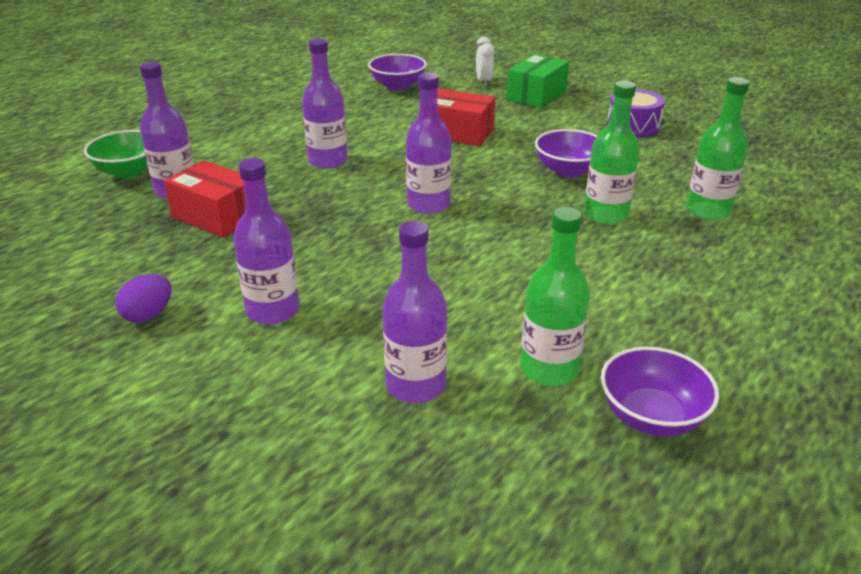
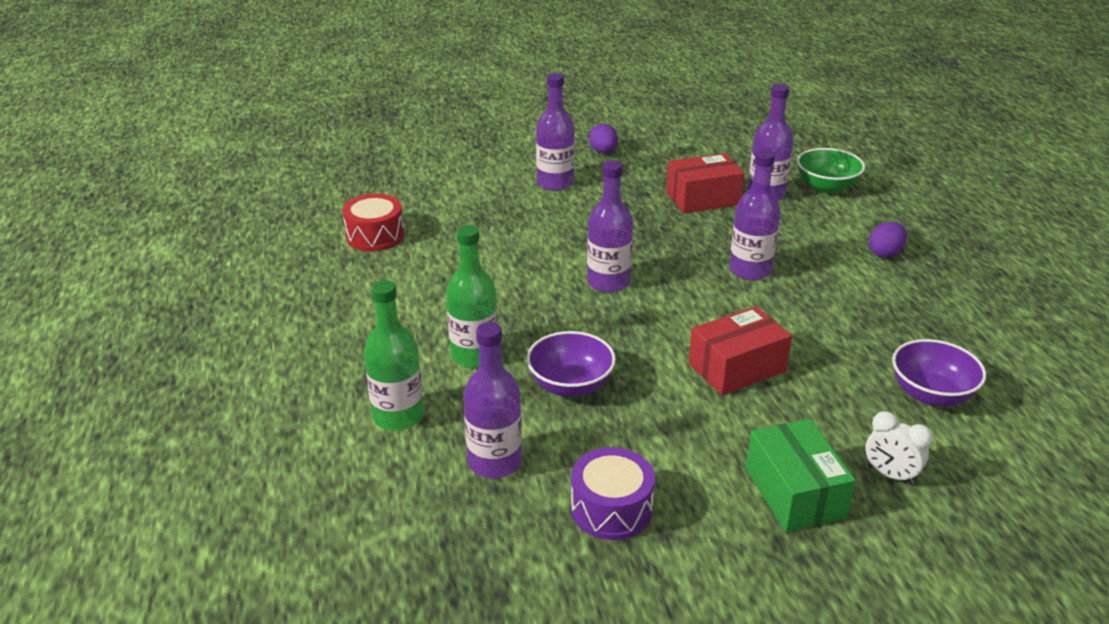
camera: 130 degrees right, 0 degrees up
(236, 127) = (885, 253): none -> purple egg
(415, 385) = (429, 196): purple bottle -> purple bottle (494, 462)
(549, 369) = (375, 236): green bottle -> red drum
(651, 417) = (298, 244): purple bowl -> none

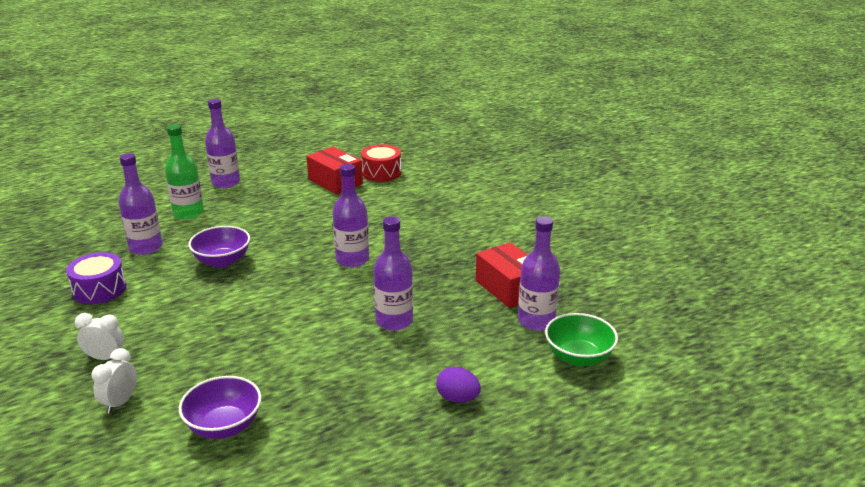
camera: 75 degrees right, 5 degrees down
(474, 355) = (251, 225): green bottle -> none
(555, 183) = (493, 220): purple bottle -> purple bottle (226, 183)
(603, 152) = (563, 233): purple egg -> none
(737, 367) = (250, 324): red box -> red box (335, 182)
(794, 493) = (105, 358): green box -> white clock

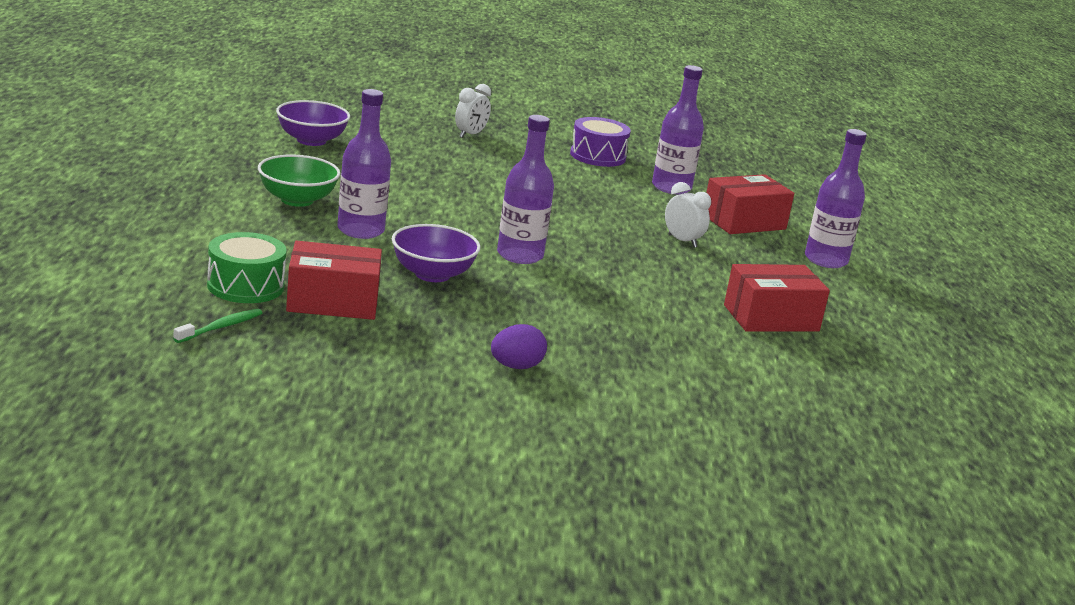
camera: 115 degrees right, 5 degrees down
(120, 402) = (397, 126): white clock -> white clock (682, 241)
(188, 213) = (744, 222): green bottle -> red box
(222, 261) = (597, 205): purple bowl -> purple bowl (432, 274)
(381, 172) = (779, 358): red drum -> none
(457, 398) = (196, 209): purple egg -> purple egg (516, 367)
(536, 321) = (245, 286): purple bottle -> green drum
(578, 357) = (151, 276): green bowl -> green bowl (297, 200)
(592, 305) = (221, 327): none -> green toothbrush

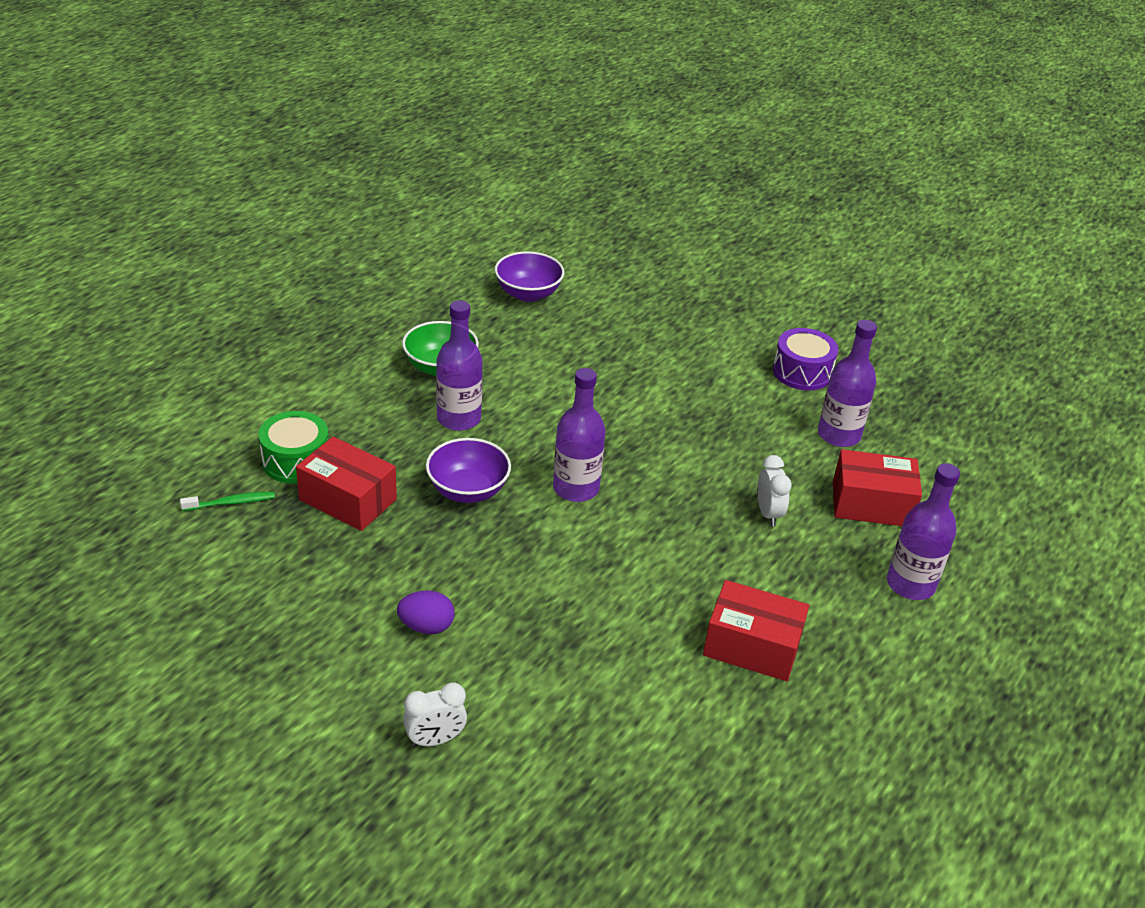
camera: 35 degrees right, 15 degrees up
(470, 135) = (693, 315): white clock -> white clock (435, 740)

